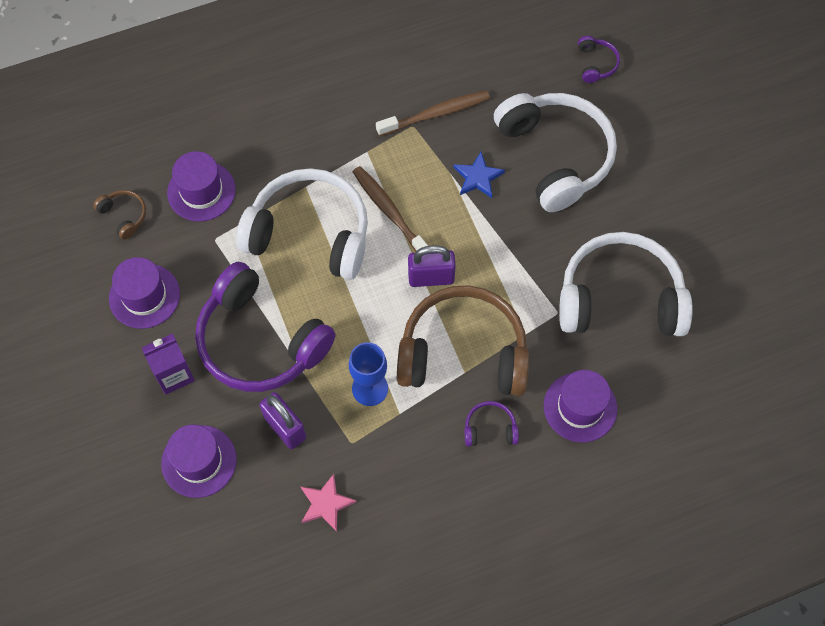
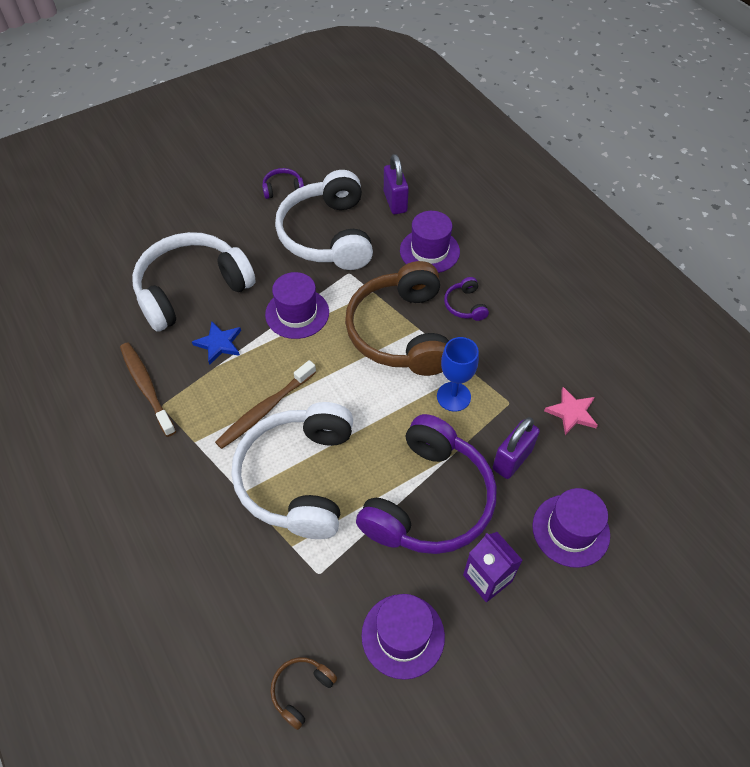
camera: 100 degrees left, 10 degrees down
(201, 191) = (258, 603): purple hat -> purple hat (297, 313)
(431, 278) = (331, 366): purple padlock -> purple padlock (395, 202)
(596, 64) = (89, 270): purple headphones -> purple headphones (283, 189)

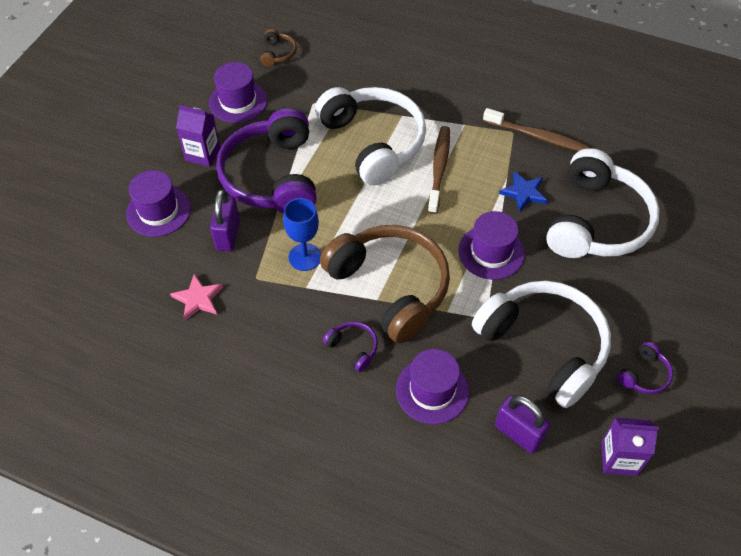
camera: 145 degrees right, 0 degrees up
(348, 163) = (619, 458): none -> purple carton

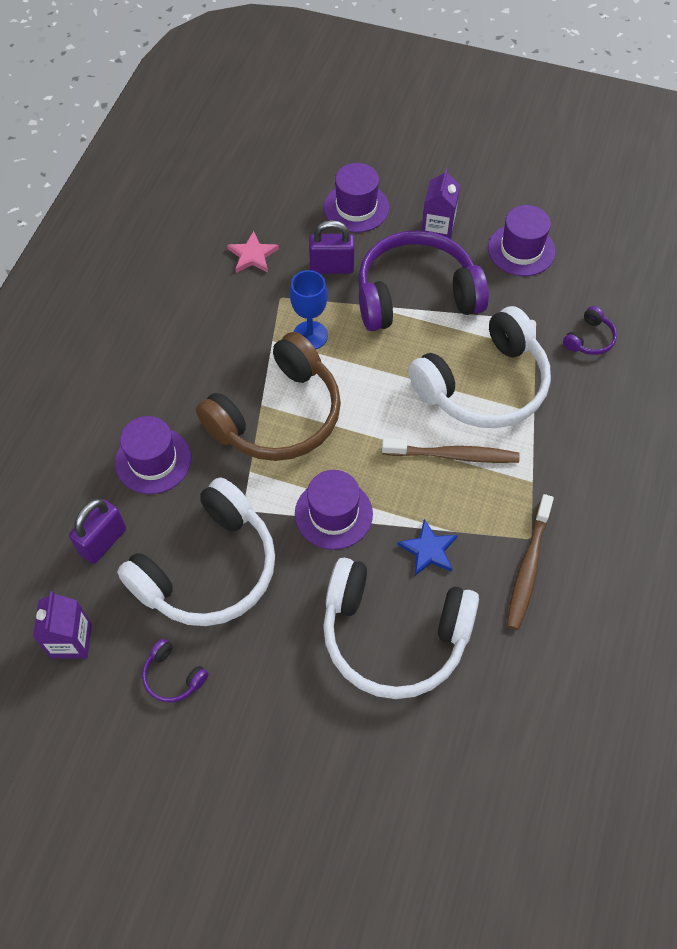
camera: 85 degrees right, 5 degrees up
(277, 53) = (609, 276): brown headphones -> none
(353, 348) = (201, 388): purple headphones -> purple headphones (589, 339)

